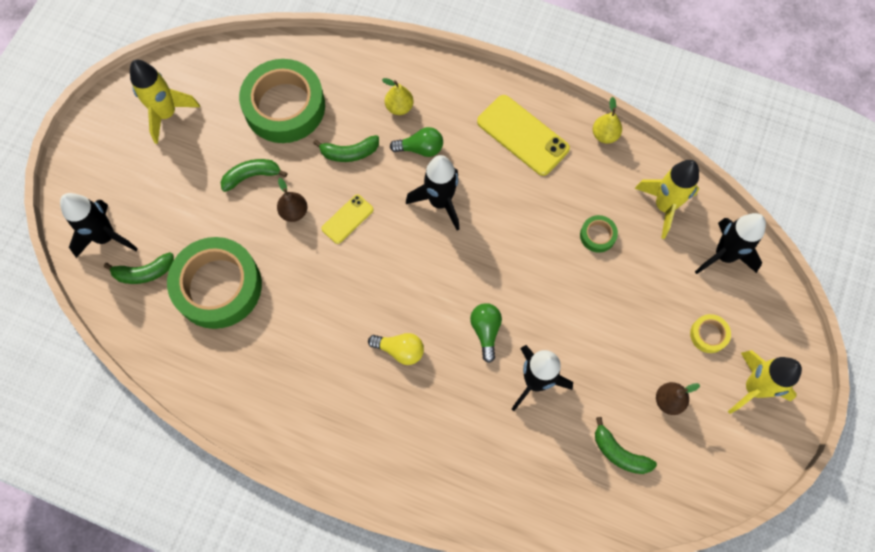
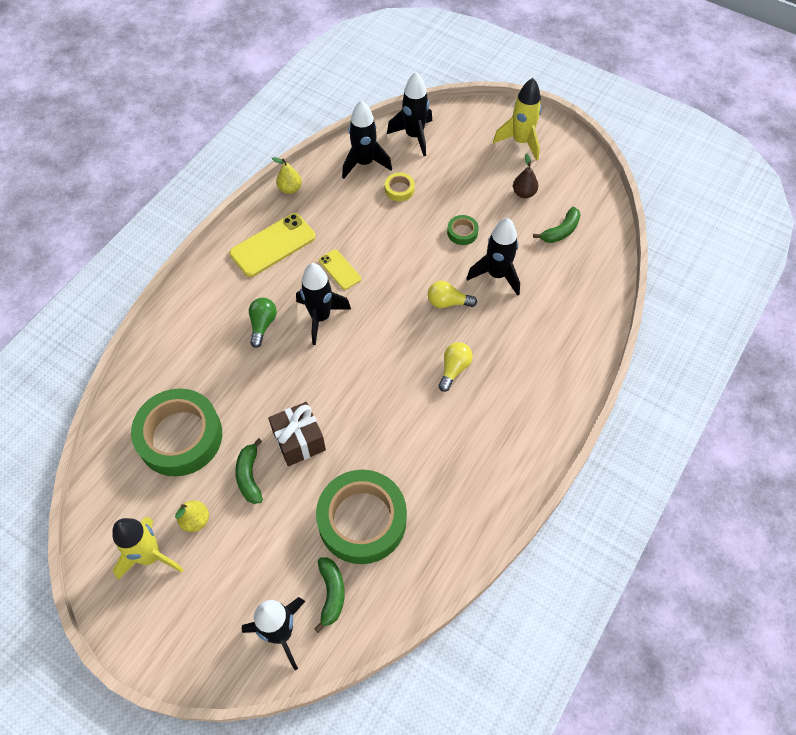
camera: 80 degrees left, 10 degrees down
(294, 212) = (299, 441): brown pear -> brown gift
(347, 219) = (318, 395): yellow phone -> yellow phone (340, 269)
(349, 153) = (249, 384): green banana -> none
(399, 107) = (214, 336): yellow pear -> yellow pear (195, 520)
(486, 331) = (448, 302): green light bulb -> yellow light bulb
(597, 235) = (379, 210): green tape -> green tape (462, 232)
(664, 206) = (364, 163): yellow rocket -> black rocket
(708, 335) = (476, 158): yellow tape -> yellow tape (399, 189)

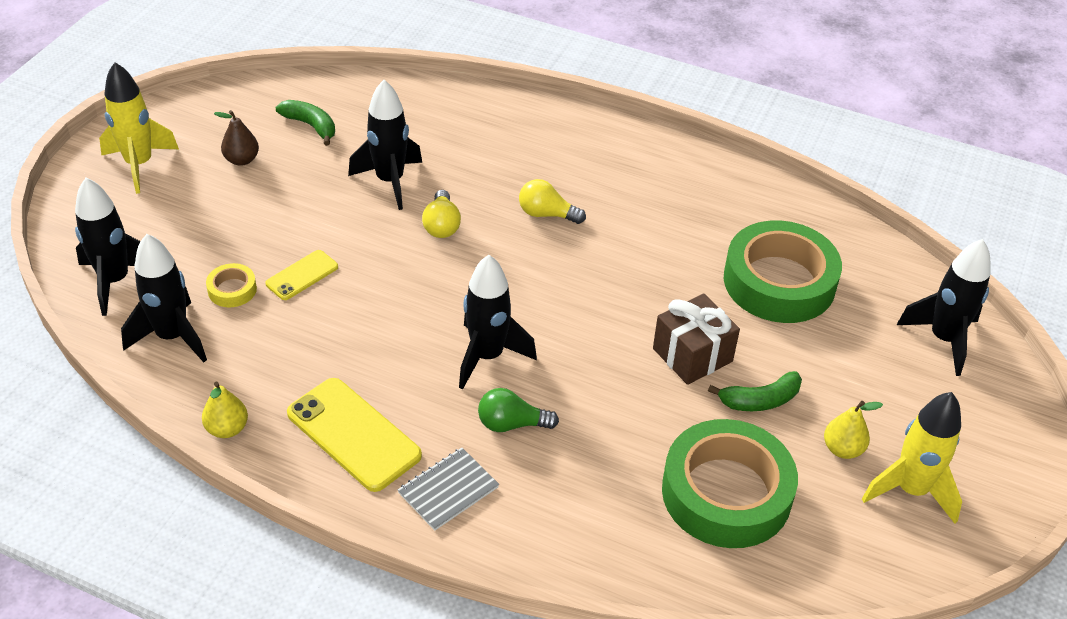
camera: 100 degrees left, 15 degrees down
(221, 288) = (448, 490): none -> grey notebook
(331, 593) = (878, 300): green banana -> none
(340, 269) = (396, 344): yellow phone -> yellow phone (302, 275)
(462, 232) = (317, 217): green tape -> none

